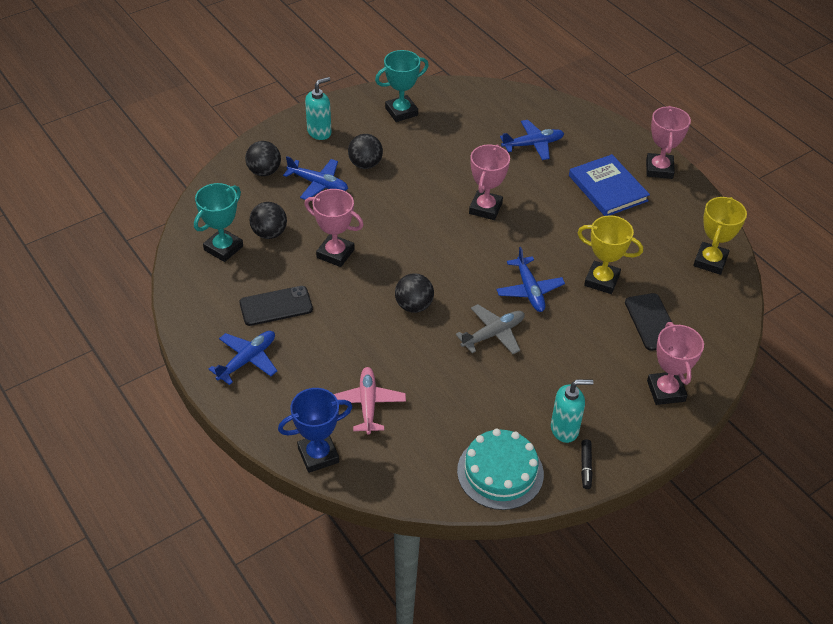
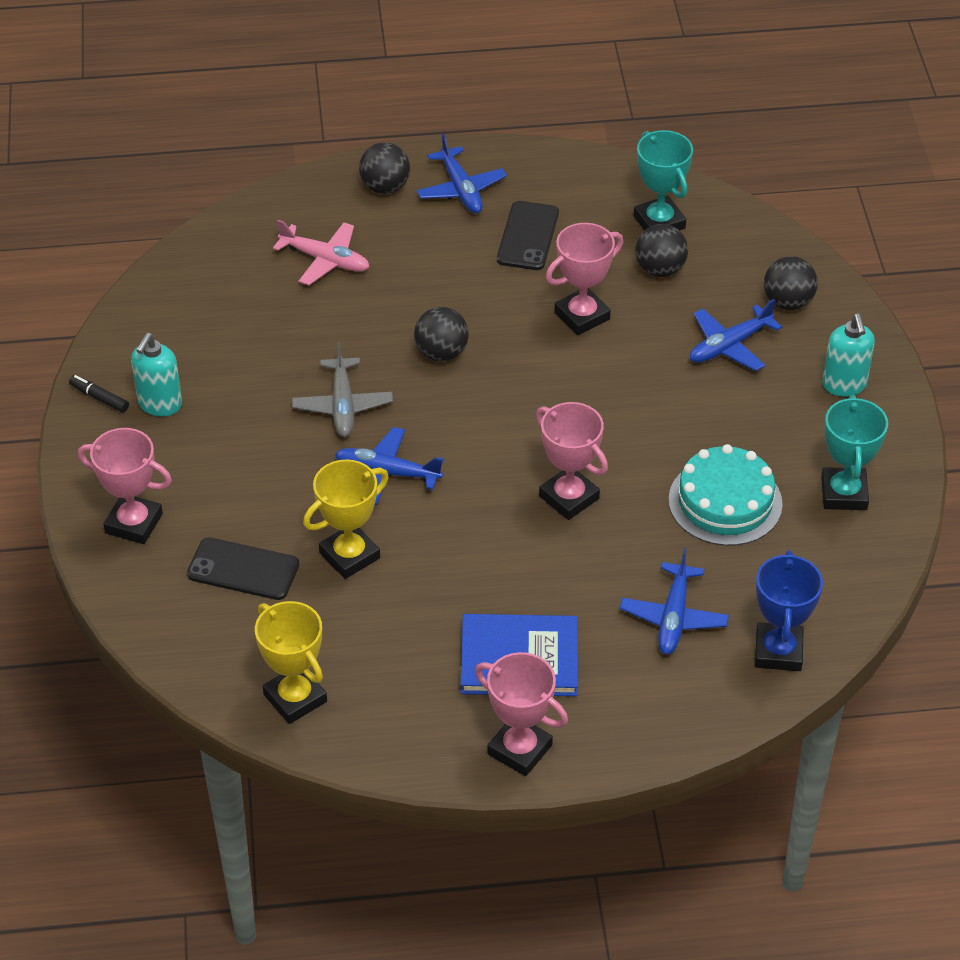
camera: 120 degrees right, 0 degrees up
(318, 455) = (289, 201): blue trophy -> blue trophy (778, 651)
(365, 164) = (742, 407): black ball -> black ball (385, 187)
(500, 472) = (152, 327): turquoise cake -> turquoise cake (725, 502)

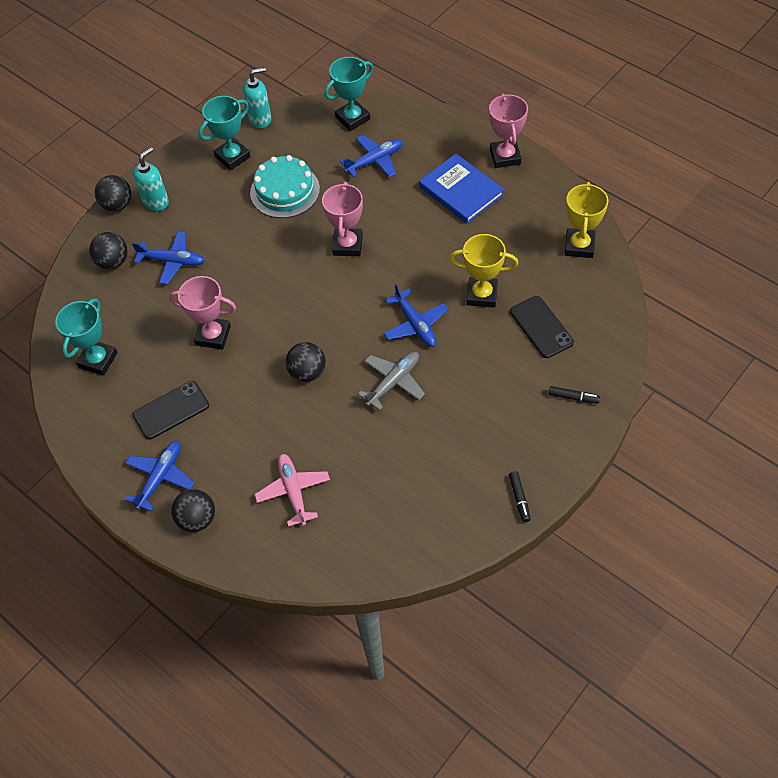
camera: 130 degrees left, 10 degrees up
(134, 523) = (573, 397): pink trophy -> black marker
(160, 404) = (489, 465): turquoise soap dispenser -> turquoise soap dispenser (260, 119)
(660, 269) = (139, 331): black ball -> black ball (117, 205)
(778, 651) = (352, 118): blue trophy -> turquoise trophy

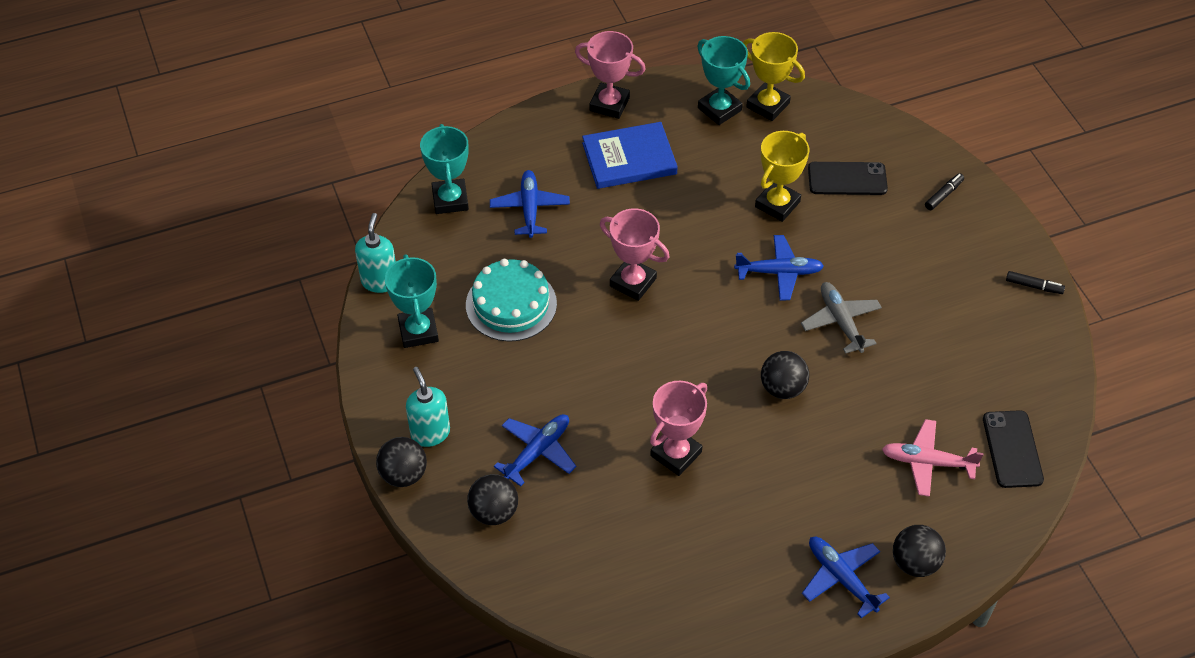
camera: 65 degrees left, 5 degrees down
(98, 360) = (636, 581): turquoise trophy -> turquoise trophy (719, 109)
(171, 410) = (755, 534): black phone -> black phone (1012, 449)

